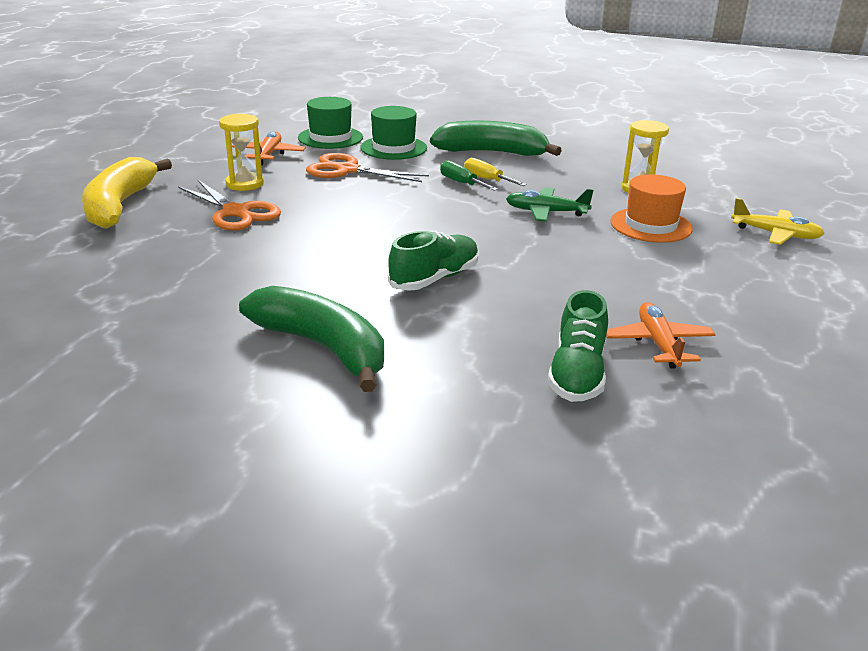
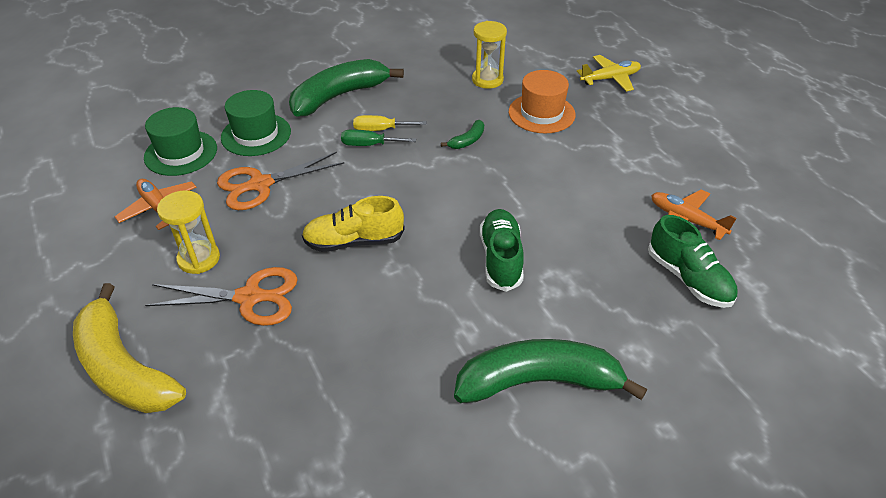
camera: 45 degrees left, 15 degrees up
(349, 220) = (354, 241): none -> yellow shoe
(546, 212) = (467, 140): green plane -> green banana

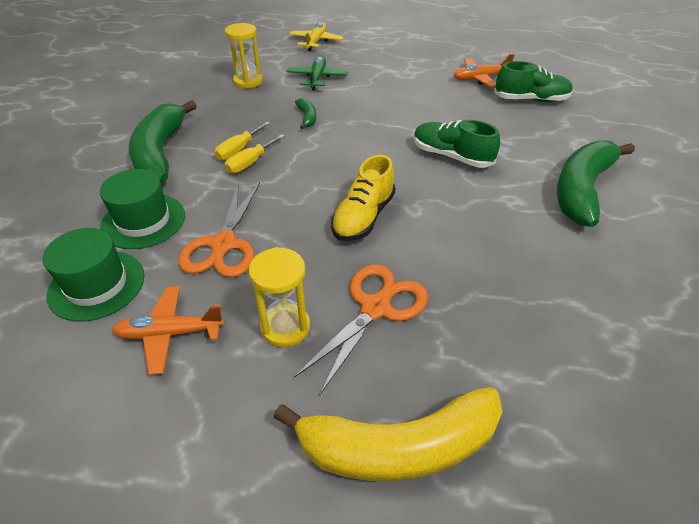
camera: 55 degrees left, 0 degrees up
(369, 145) = (250, 163): green screwdriver -> yellow screwdriver
(541, 113) = (317, 78): orange hat -> green plane

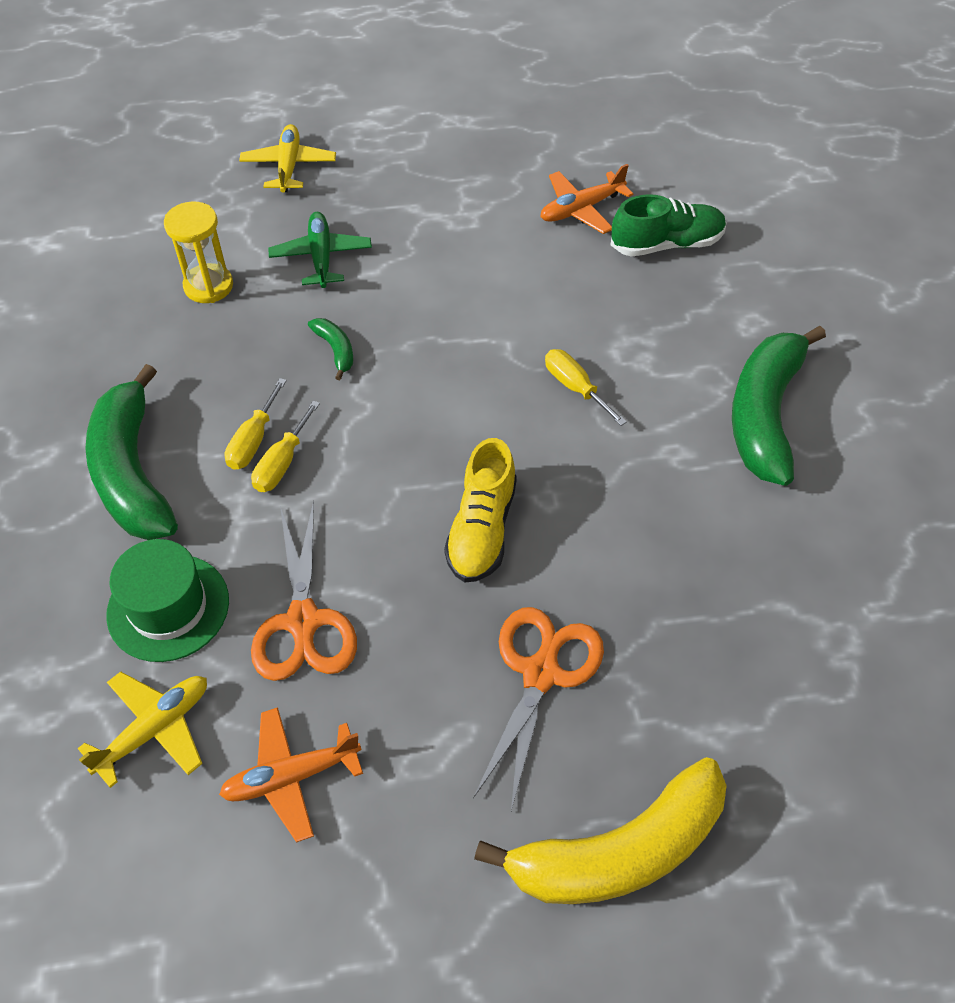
camera: 15 degrees left, 10 degrees up
(96, 285) = (155, 729): green hat -> yellow plane
(285, 327) = (436, 730): yellow hourglass -> none
(451, 156) = (575, 387): green shoe -> yellow screwdriver

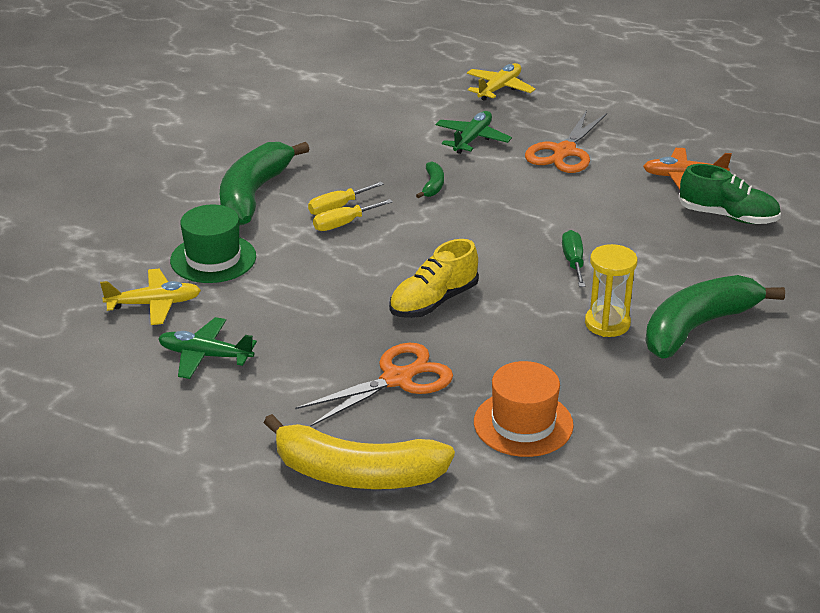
camera: 35 degrees right, 20 degrees down
(208, 286) = (386, 128): yellow hourglass -> yellow hourglass (607, 323)
(291, 776) = (205, 355): orange plane -> green plane
(303, 621) = (281, 296): orange scissors -> orange scissors (564, 152)
(575, 387) = (573, 262): yellow screwdriver -> green screwdriver
(720, 657) = (523, 424): none -> orange hat

